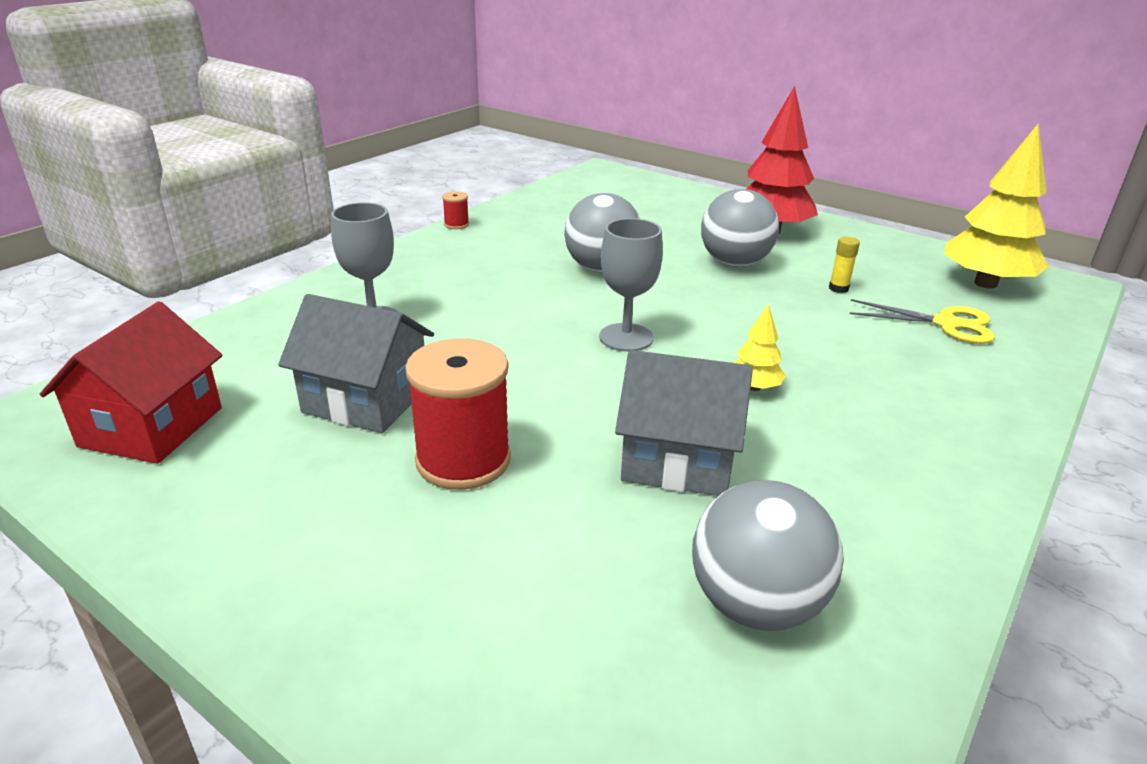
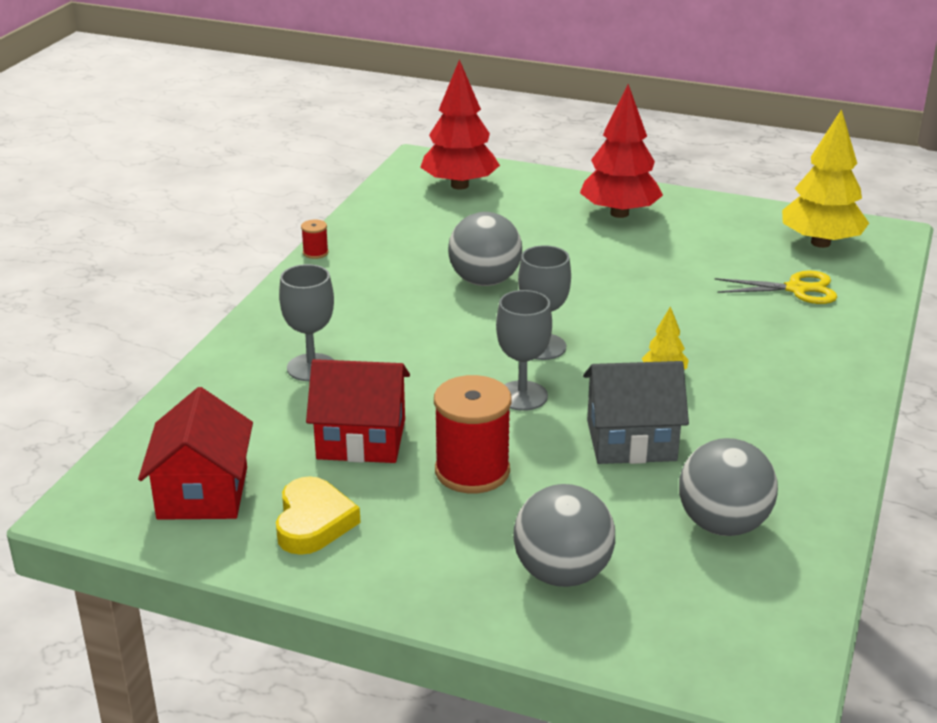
camera: 15 degrees left, 0 degrees up
(236, 486) = (313, 522): none -> yellow heart
(366, 400) = (361, 439): grey house -> red house
(574, 384) = (522, 396): none -> grey goblet
(625, 191) = (459, 185): none -> red tree
(734, 263) = (601, 256): grey ball -> grey ball (562, 574)
(838, 288) = (700, 268): yellow glue stick -> none

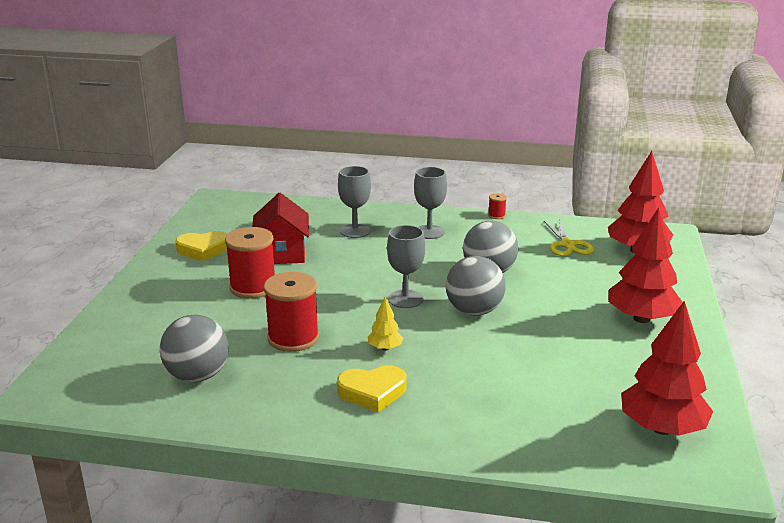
camera: 80 degrees right, 5 degrees down
(203, 493) = (228, 221): red house -> none
(522, 396) = (340, 296): grey goblet -> grey goblet (429, 232)
(562, 574) = (152, 322): grey ball -> grey ball (474, 311)
(631, 440) = (293, 338): grey house -> red spool
(761, 390) = (372, 392): none -> yellow heart
(796, 289) = (554, 412): yellow scissors -> yellow scissors (567, 245)
(820, 243) = (661, 428): yellow tree -> red tree

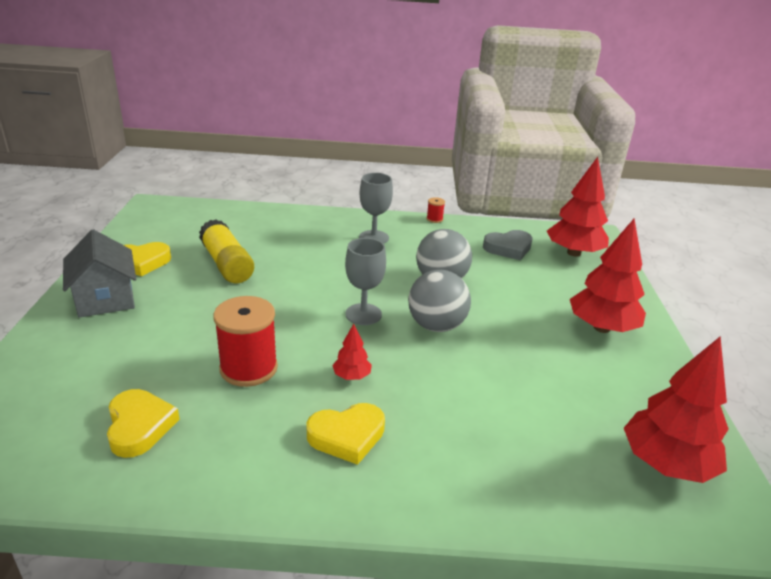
camera: 10 degrees left, 5 degrees up
(170, 278) = (105, 298): none -> grey house
(197, 376) = (139, 426): grey ball -> yellow heart
(253, 287) = (198, 306): red spool -> none
(282, 253) = (227, 264): red house -> yellow glue stick
(355, 231) = (300, 238): grey goblet -> none
(385, 348) = (352, 376): yellow tree -> red tree
(567, 245) = (508, 248): yellow scissors -> grey heart

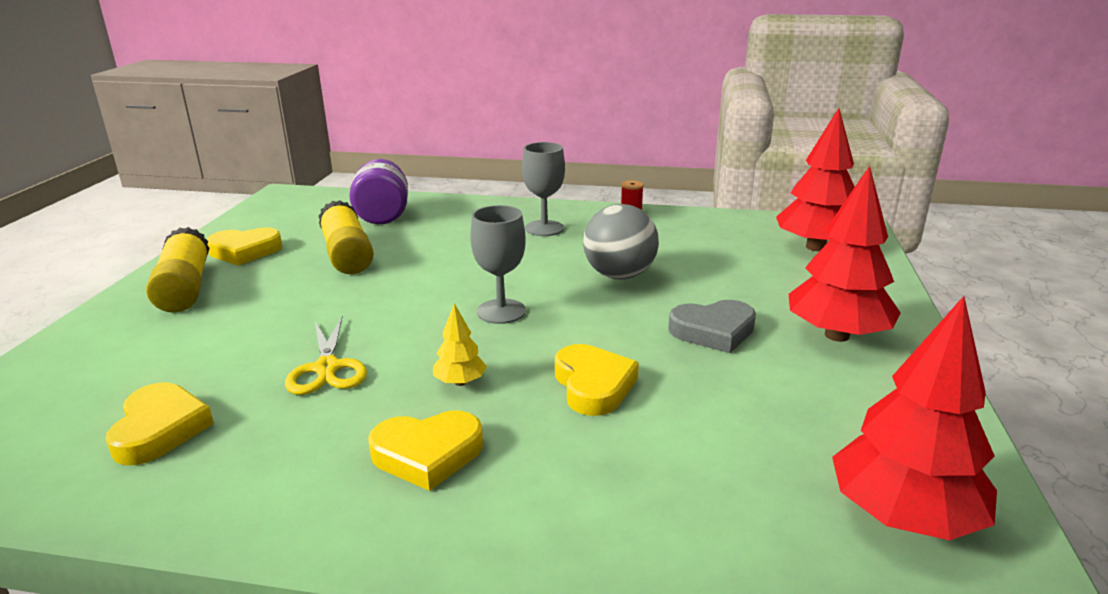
camera: 10 degrees right, 5 degrees down
(105, 298) = (185, 287): grey house -> yellow glue stick
(243, 226) = (382, 216): none -> purple jar
(248, 368) = (327, 368): red spool -> yellow scissors
(352, 376) = (460, 382): red tree -> yellow tree
(436, 326) = (596, 327): grey ball -> none
(447, 375) = (593, 385): none -> yellow heart
(508, 248) = (723, 241): grey heart -> grey heart (713, 331)

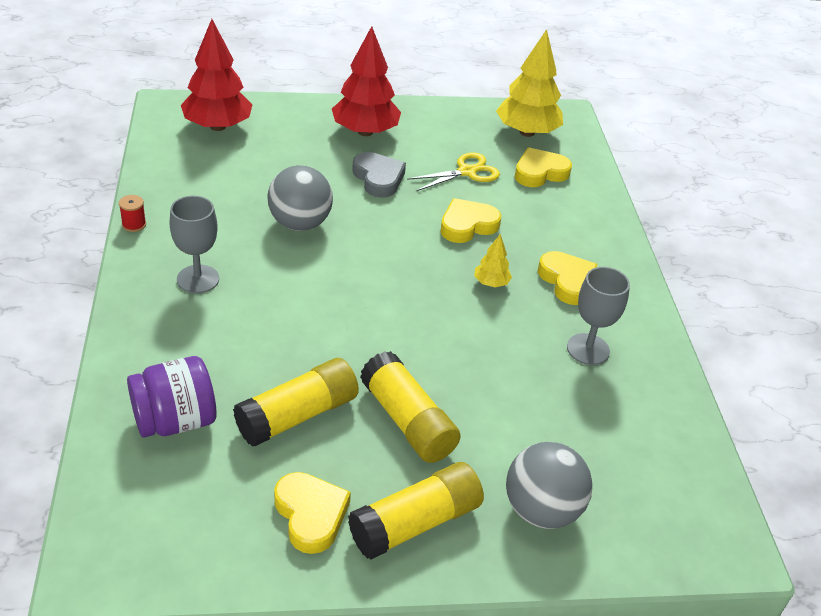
camera: 110 degrees left, 15 degrees up
(114, 348) = (541, 510): none -> grey ball
(160, 429) = (614, 415): yellow heart -> yellow heart (540, 172)
(292, 298) = (407, 421): none -> yellow glue stick
(327, 368) = (506, 355): yellow scissors -> yellow scissors (466, 172)
(501, 311) = (385, 280): grey goblet -> grey goblet (588, 349)
(902, 517) = (527, 132): red tree -> yellow tree

